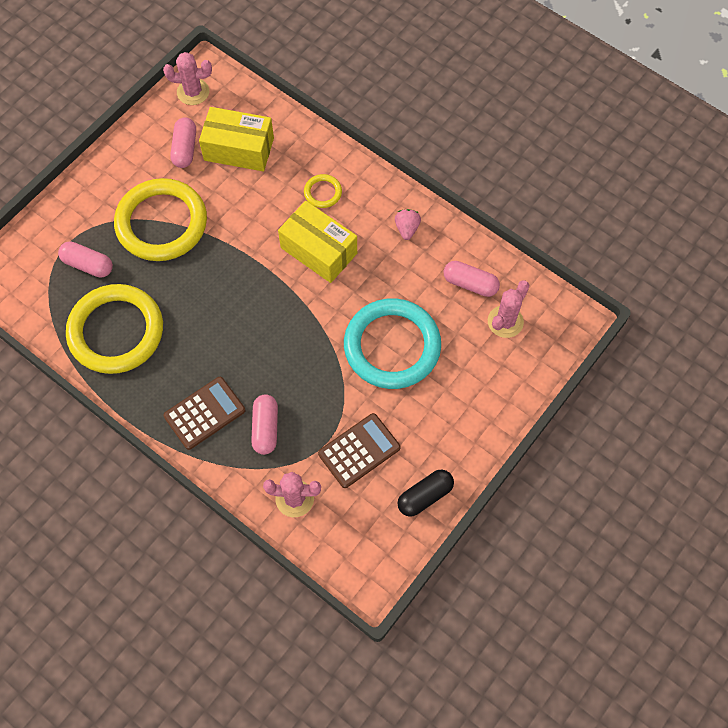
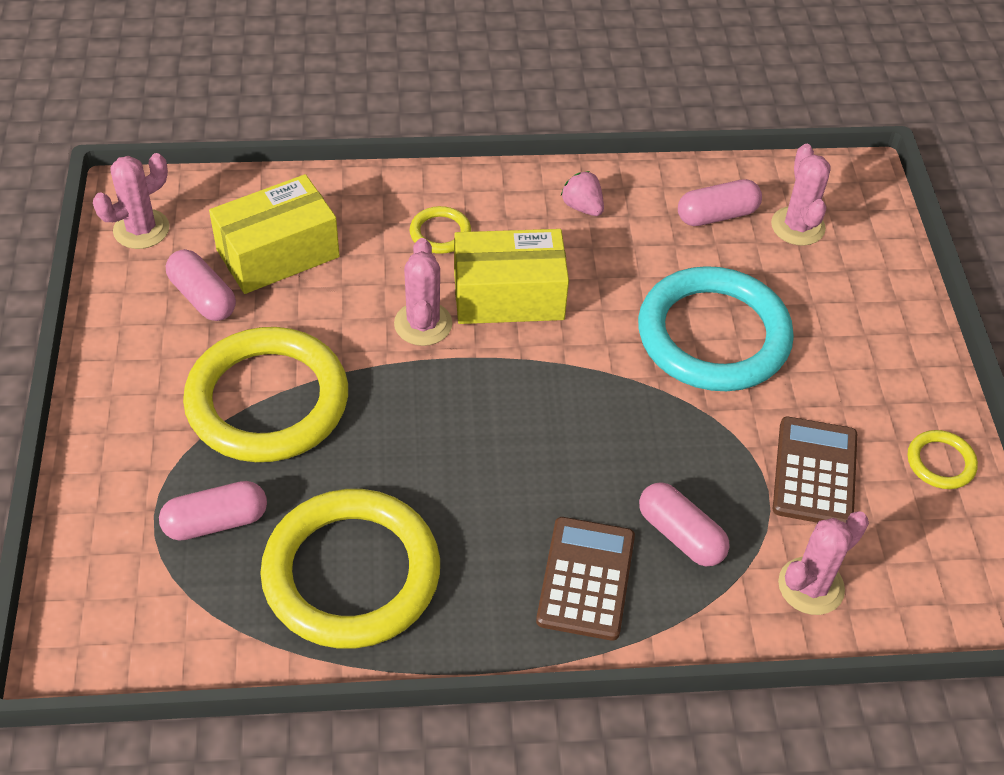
camera: 45 degrees left, 15 degrees down
(265, 235) = (423, 324): none -> pink cactus
(425, 496) = (940, 462): black capsule -> yellow ring

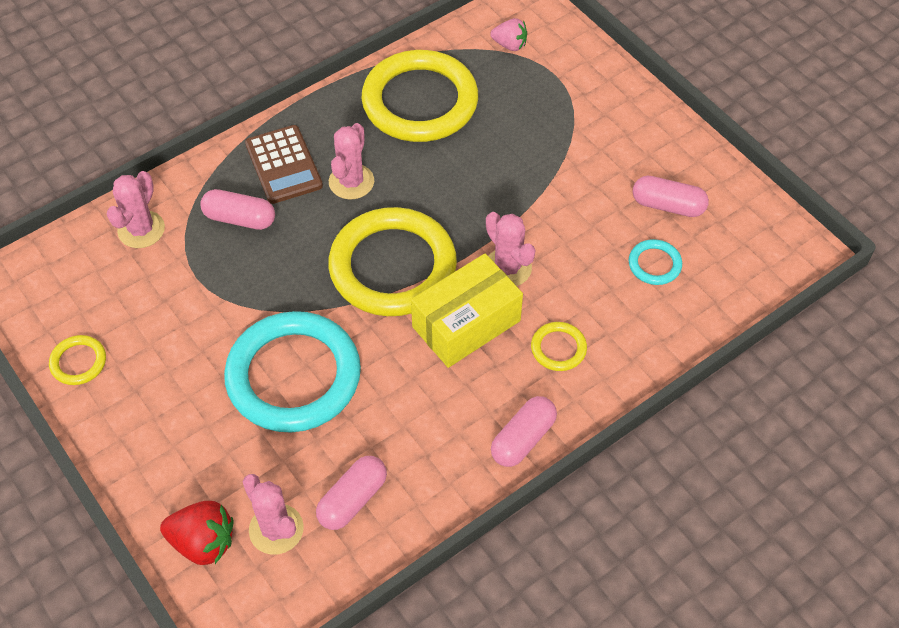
camera: 150 degrees right, 5 degrees up
(141, 229) = (763, 229): pink cactus -> pink cactus (351, 182)
(216, 522) = (518, 88): pink capsule -> pink capsule (523, 439)
(267, 401) = (557, 164): yellow ring -> yellow ring (392, 267)
(278, 253) = (654, 264): yellow box -> turquoise ring
(582, 207) = (469, 440): pink strawberry -> pink strawberry (509, 45)
(815, 472) = (168, 306): brown calculator -> none
(868, 247) = (203, 542): none -> red strawberry

